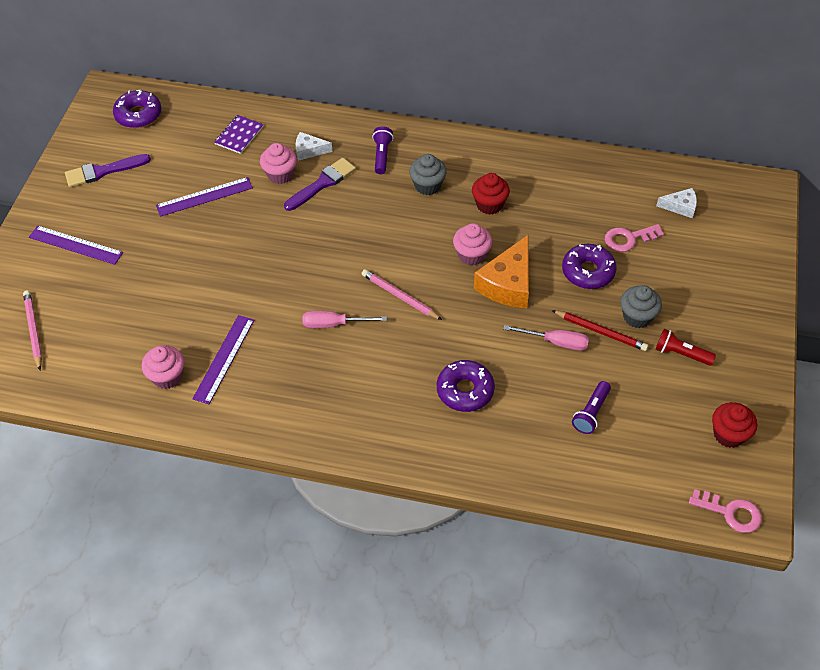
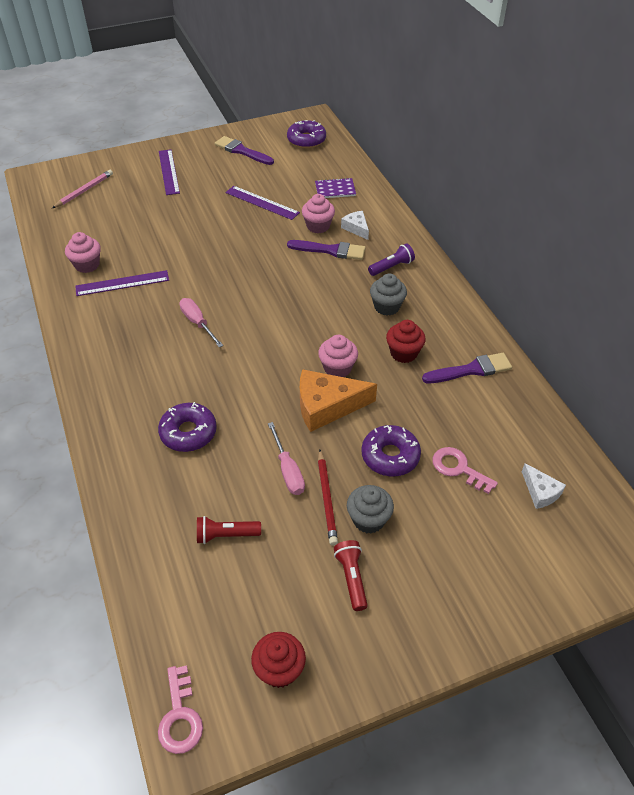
camera: 55 degrees right, 5 degrees down
(399, 296) = (255, 346): pink pencil -> none
(540, 175) = (471, 370): none -> purple brush
(591, 413) = (226, 535): purple flashlight -> red flashlight

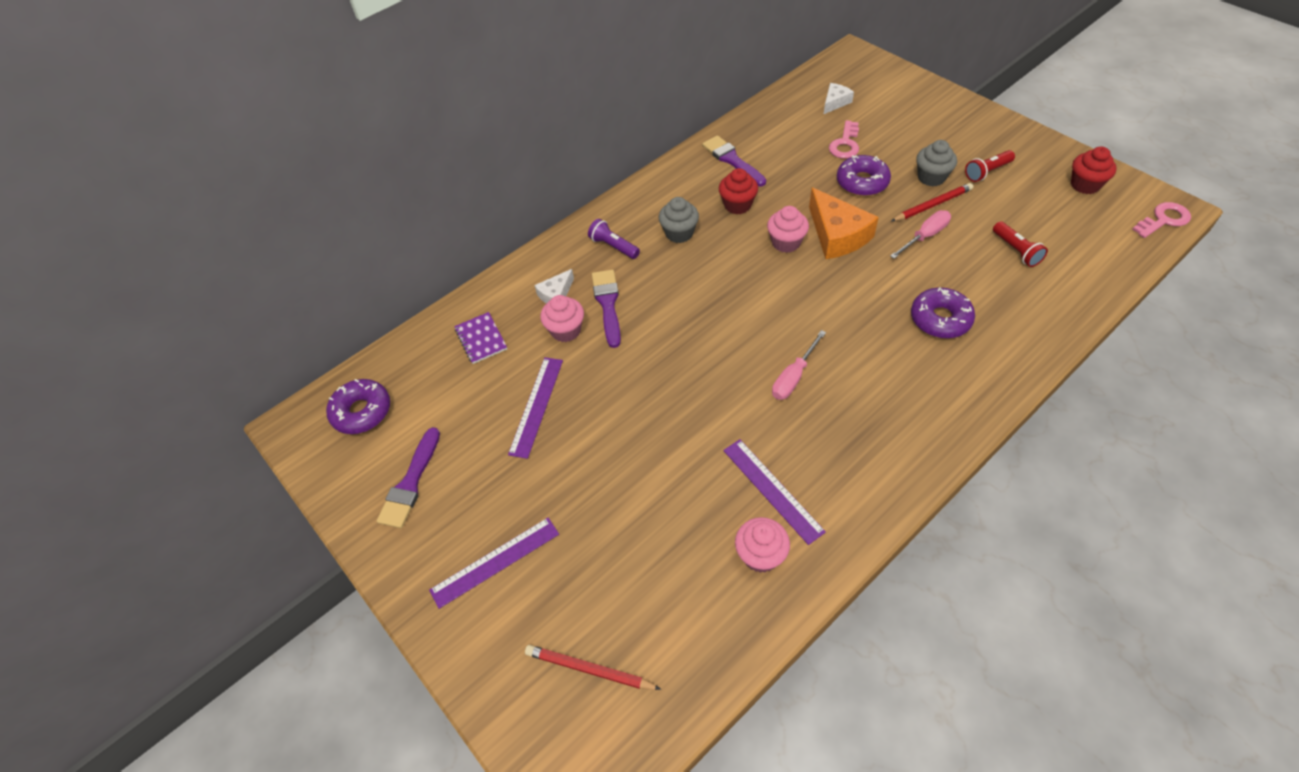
camera: 105 degrees left, 5 degrees up
(84, 191) = (589, 669): pink pencil -> red pencil

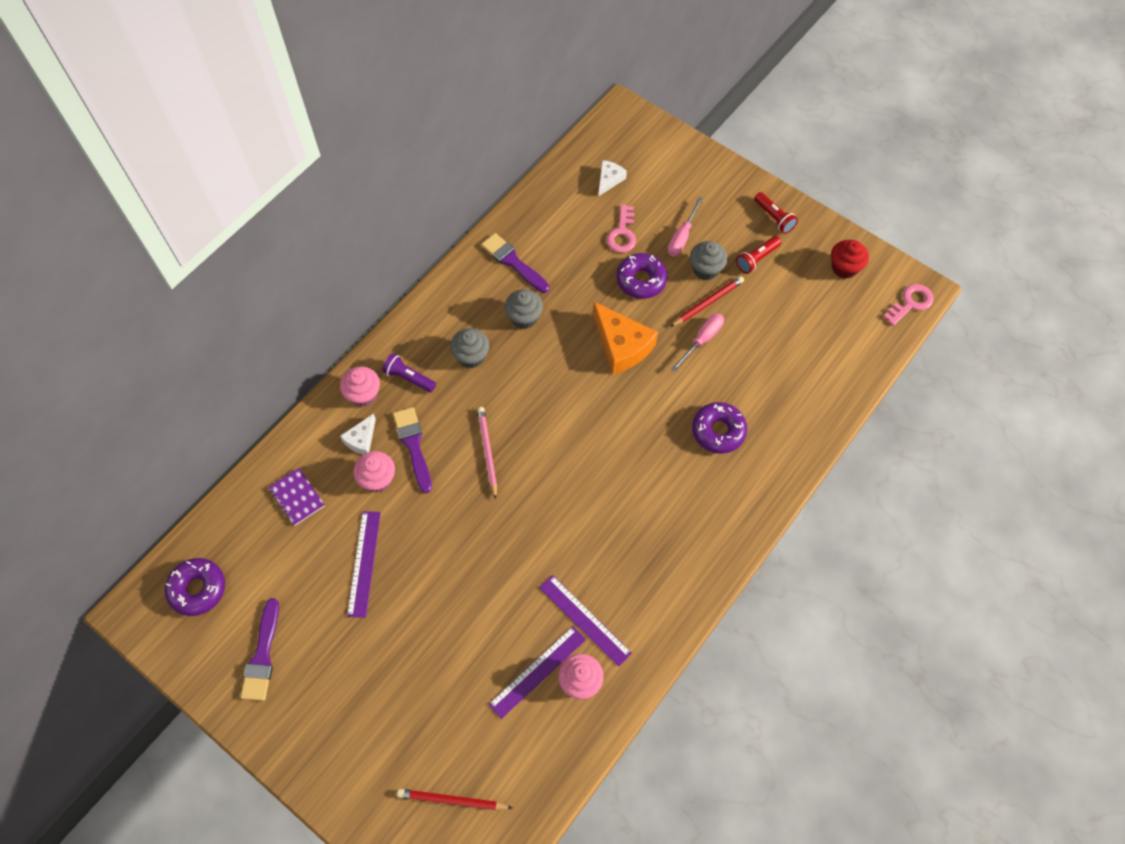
camera: 15 degrees left, 10 degrees up
(495, 562) = (355, 719): purple ruler -> purple ruler (537, 671)
(684, 316) = (487, 451): none -> pink pencil
(737, 205) = (524, 317): red cupcake -> grey cupcake
(786, 242) = (574, 358): pink cupcake -> pink cupcake (363, 394)
(793, 377) = (593, 506): pink screwdriver -> pink screwdriver (682, 237)
(1016, 251) = (783, 349): red flashlight -> red flashlight (774, 218)

